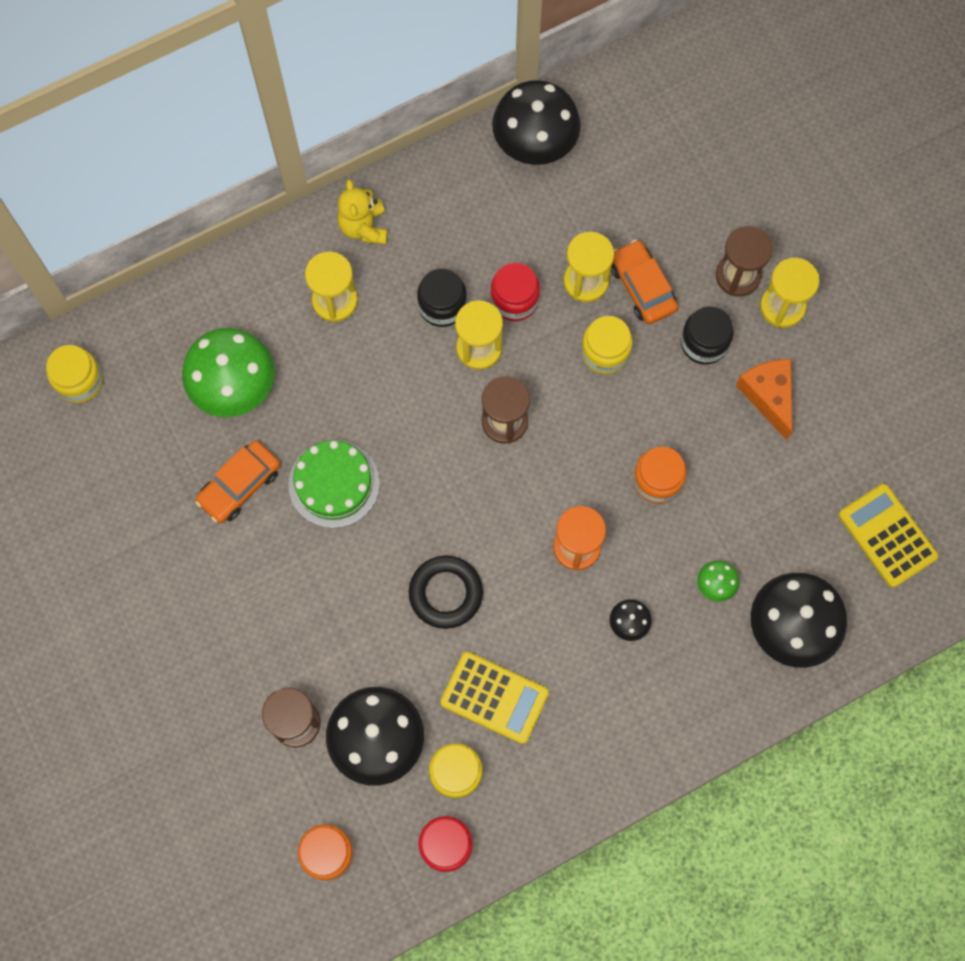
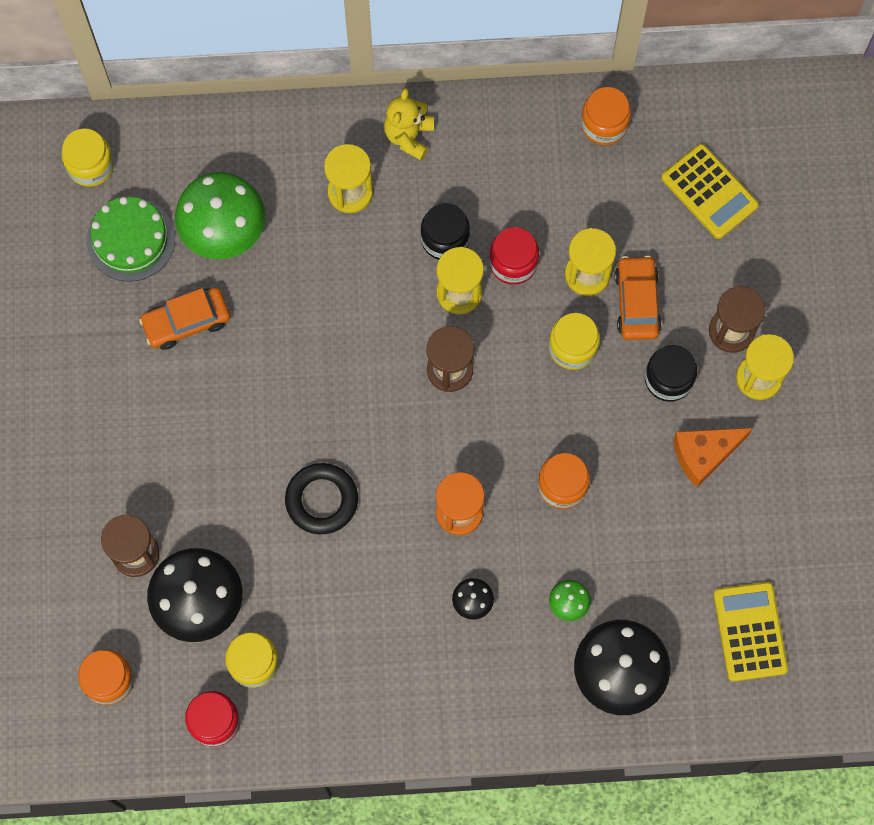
camera: 25 degrees right, 0 degrees up
(334, 484) = (270, 357): green cake -> green cake (131, 239)
(494, 698) = (320, 612): yellow calculator -> yellow calculator (709, 192)
(535, 142) = (604, 124): black mushroom -> orange jar
(768, 396) = (704, 454): orange cheese -> orange cheese turned 120 degrees counterclockwise

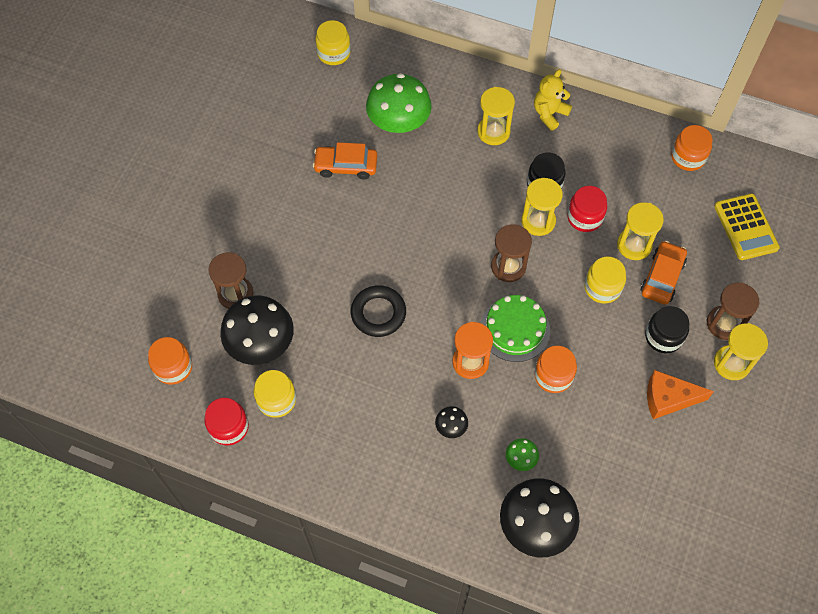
camera: 25 degrees right, 10 degrees down
(131, 239) = (336, 104): green cake -> green cake (514, 329)
(750, 631) = (650, 540): yellow calculator -> none

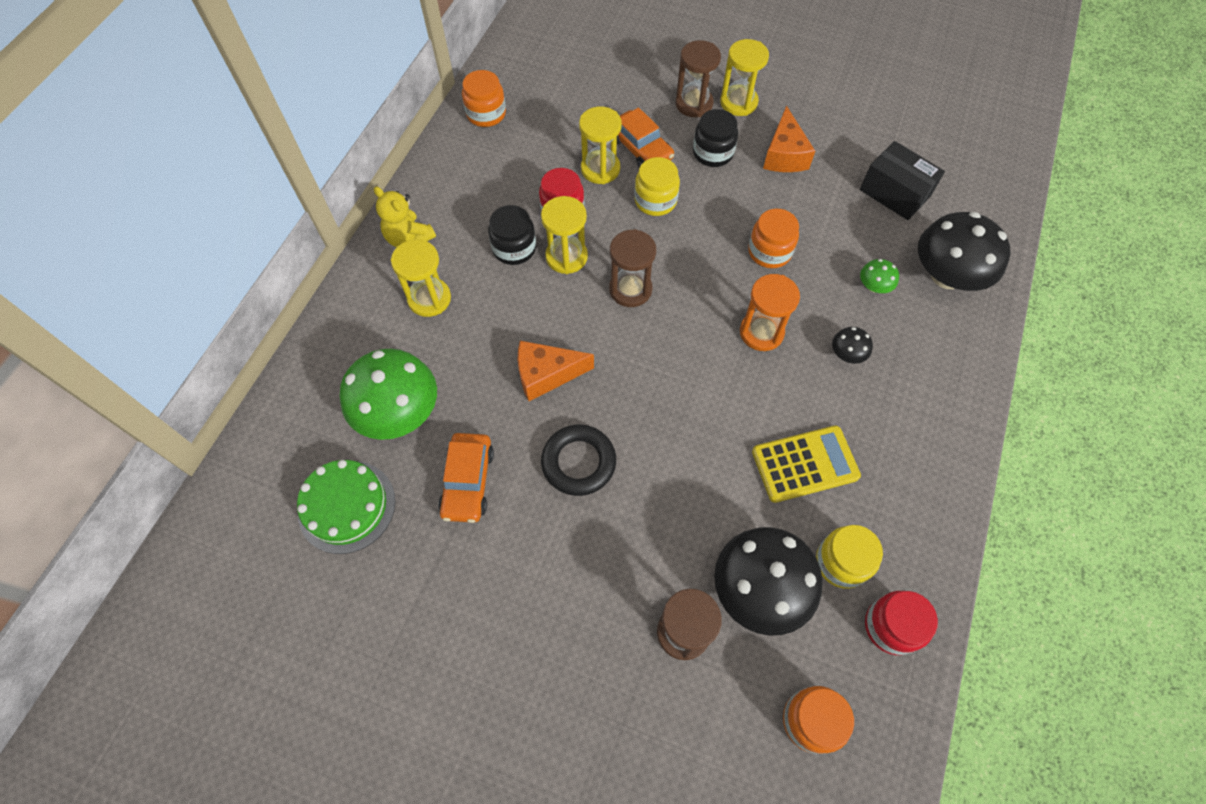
camera: 90 degrees left, 0 degrees up
(333, 53) = (256, 505): yellow jar -> none
(378, 313) = (702, 435): black ring -> black ring (578, 462)
(429, 210) = (546, 374): none -> orange cheese
(514, 329) = (714, 286): green cake -> green cake (347, 506)
(631, 494) = (894, 193): none -> black box
(662, 277) = (640, 148): orange car -> orange car turned 150 degrees counterclockwise
(745, 227) = (578, 76): yellow calculator -> yellow calculator (805, 464)

